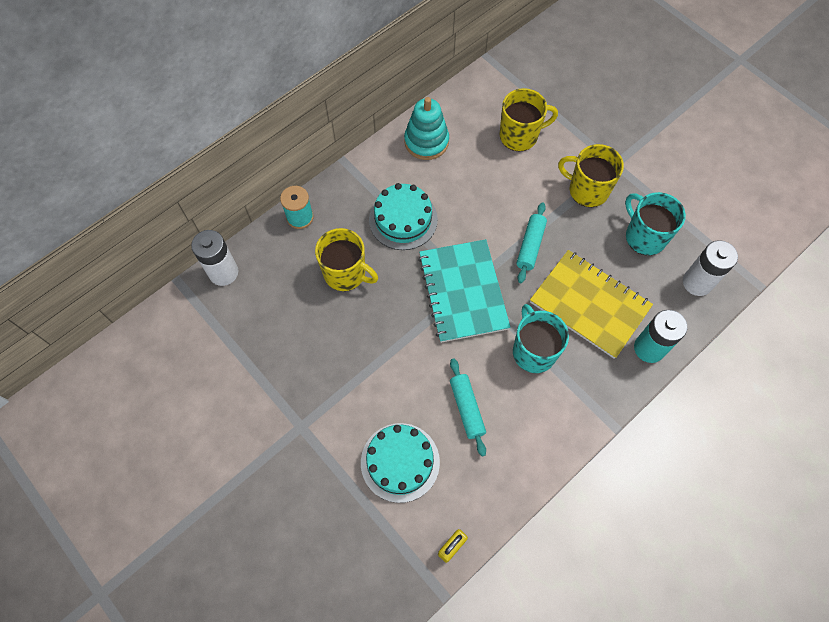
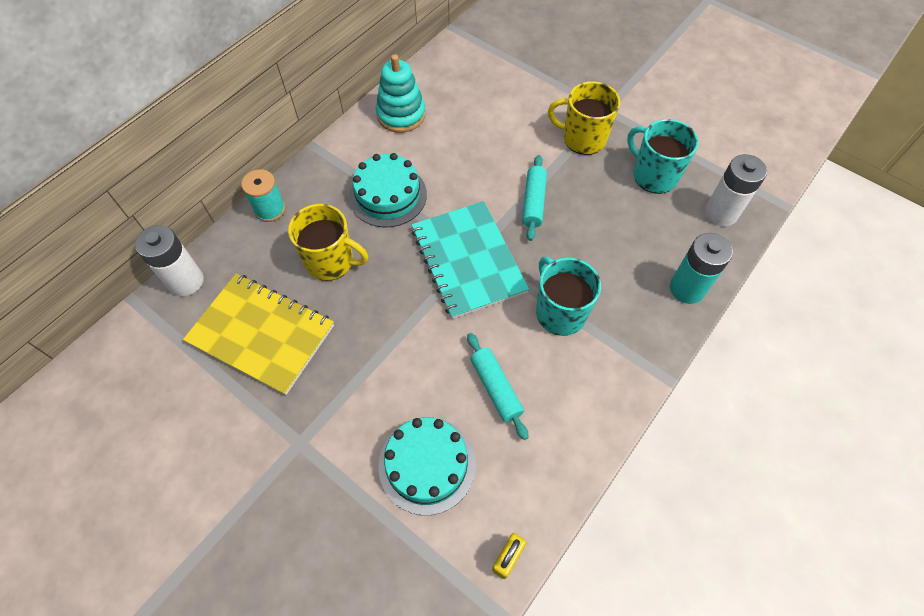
camera: 10 degrees left, 5 degrees down
(519, 136) = (500, 96): yellow mug -> none
(589, 305) = (611, 253): yellow notebook -> yellow notebook (261, 334)

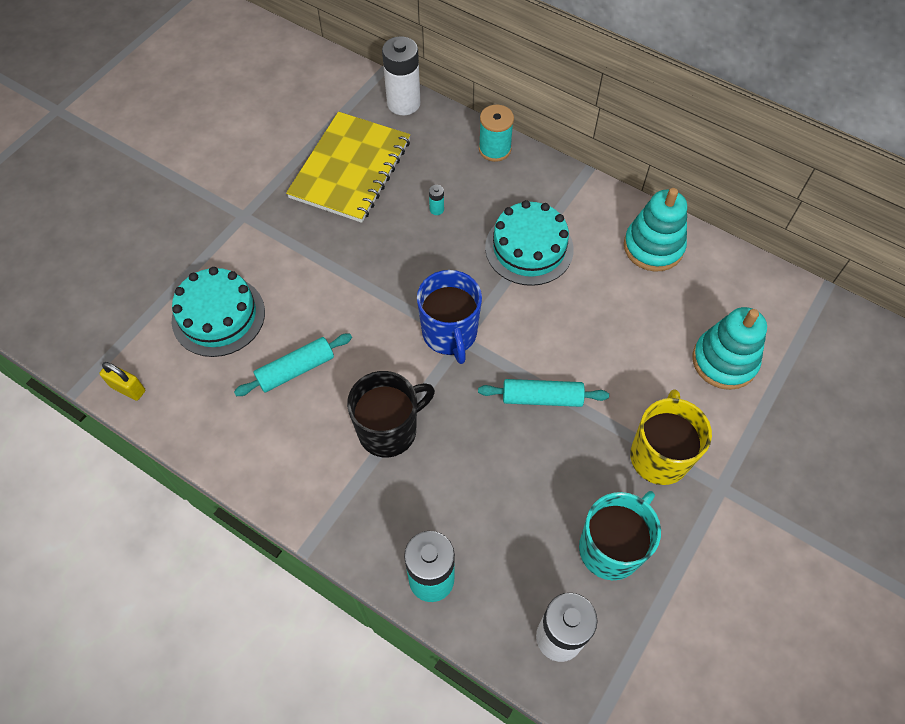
camera: 85 degrees right, 0 degrees up
(331, 261) = (436, 209): yellow mug -> turquoise battery
(468, 260) = (450, 333): turquoise notebook -> blue mug
(508, 91) = (724, 361): none -> turquoise stacking toy
(560, 312) = (389, 430): turquoise mug -> black mug

